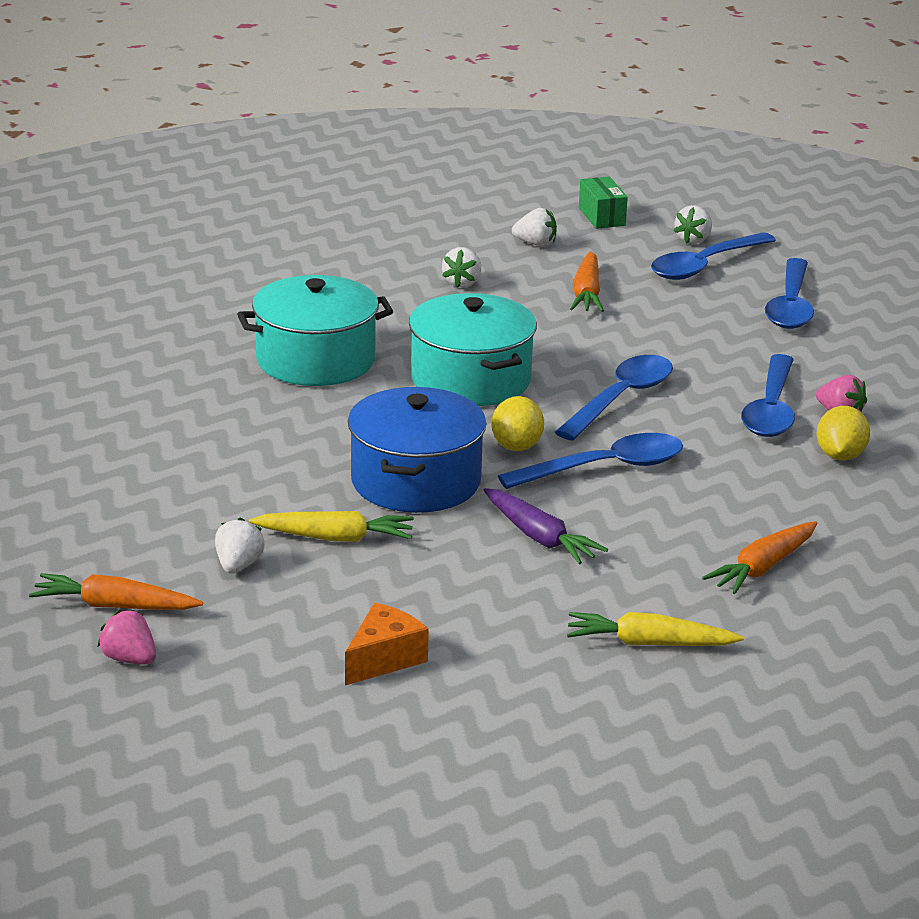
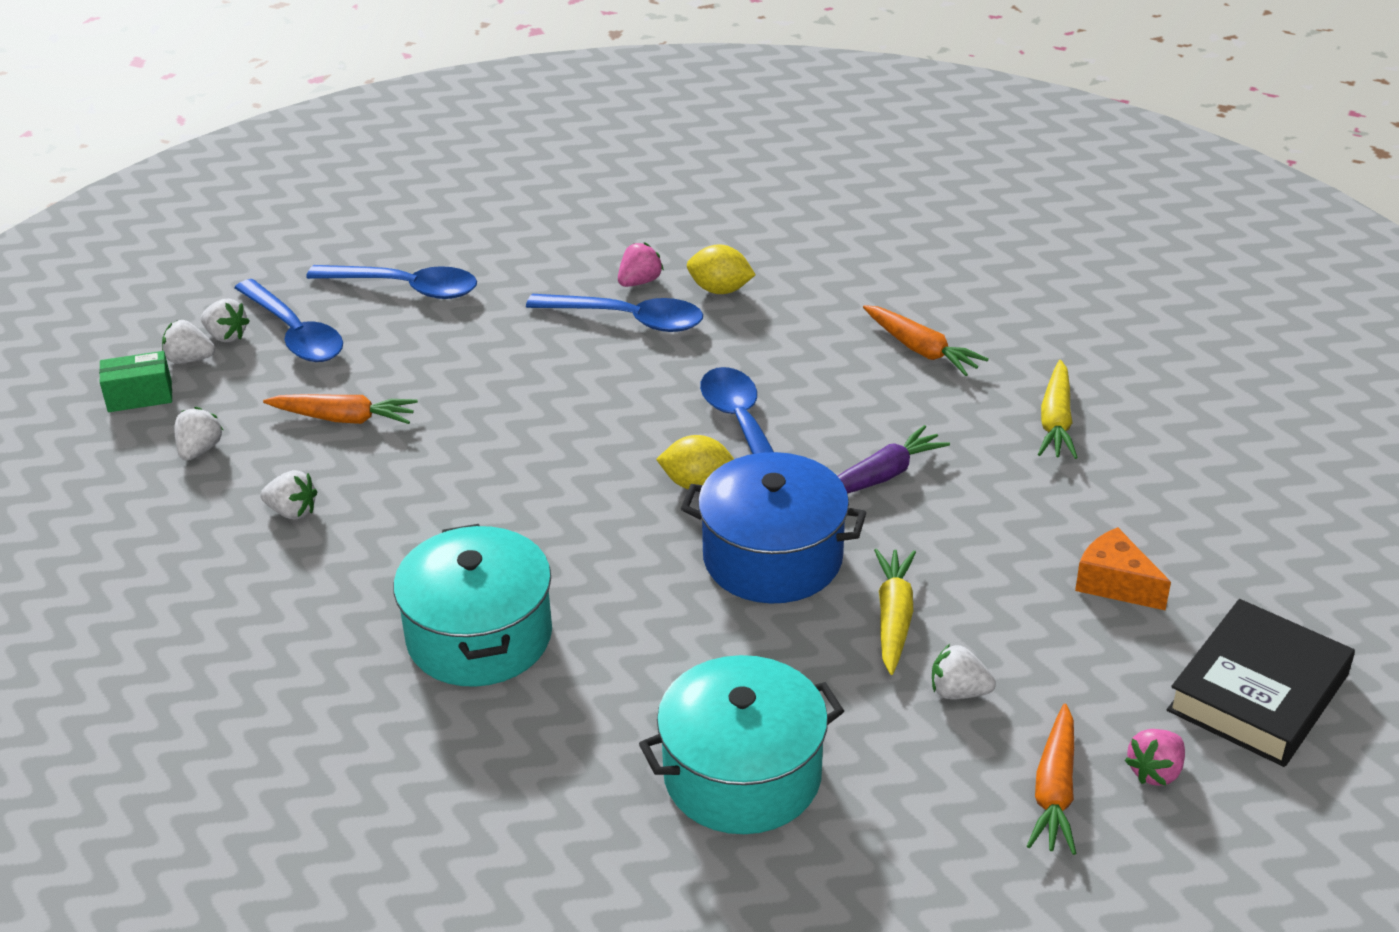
camera: 85 degrees left, 10 degrees up
(225, 728) = (1258, 692): none -> black book
(470, 380) = (544, 512): turquoise pot -> turquoise pot (742, 775)
(621, 399) = (598, 409): blue spoon -> none
(656, 229) = (189, 359): none -> white strawberry

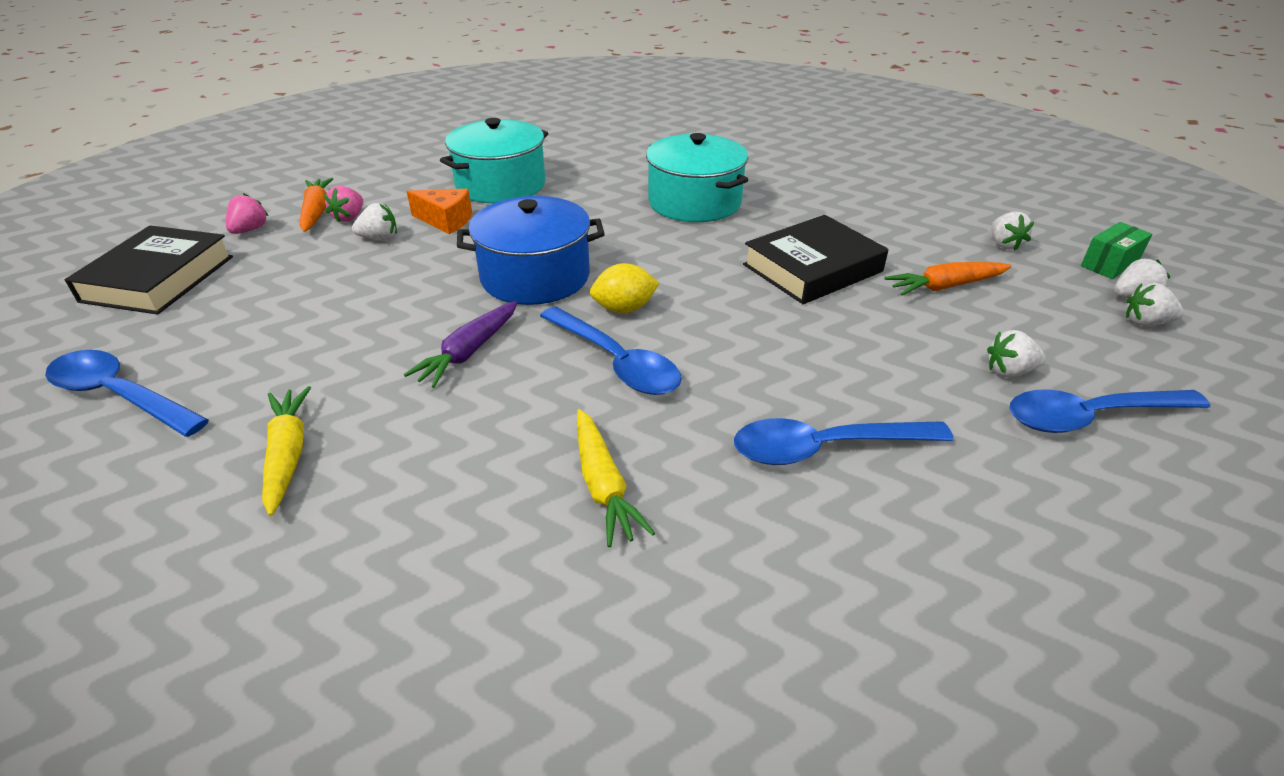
camera: 155 degrees right, 0 degrees up
(292, 511) = (887, 228): white strawberry -> white strawberry (1009, 371)
(294, 333) = (1099, 340): blue spoon -> blue spoon (120, 395)
(449, 479) = (812, 268): none -> black book
(639, 282) = (865, 508): pink strawberry -> pink strawberry (349, 217)
(720, 290) = (759, 528): yellow lemon -> none
(894, 618) = (431, 263): yellow carrot -> yellow carrot (603, 485)
(921, 349) = (461, 509): orange carrot -> none
(1115, 583) = (253, 319): orange cheese -> orange cheese (446, 221)

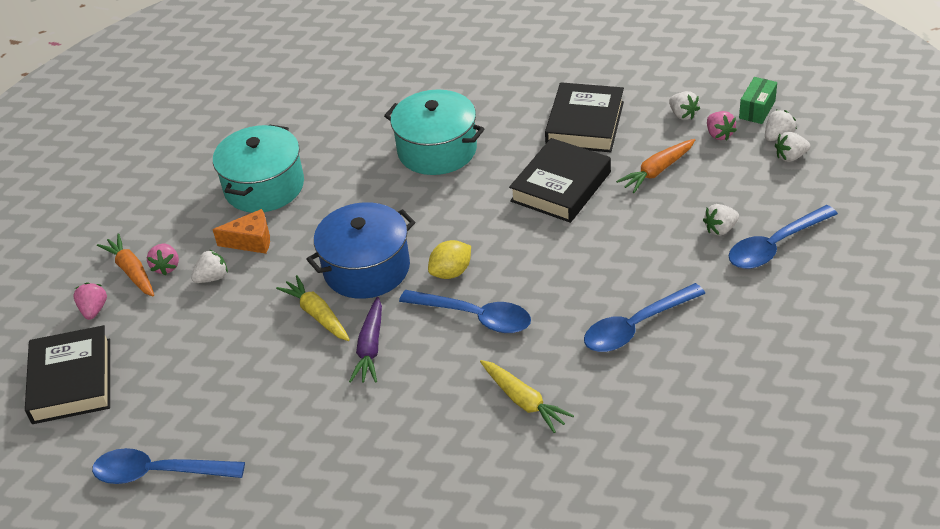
camera: 20 degrees left, 5 degrees up
(288, 455) = (317, 461): yellow carrot -> yellow carrot (317, 315)
(876, 223) = (585, 124): none -> black book
(1046, 274) = (719, 134): none -> pink strawberry

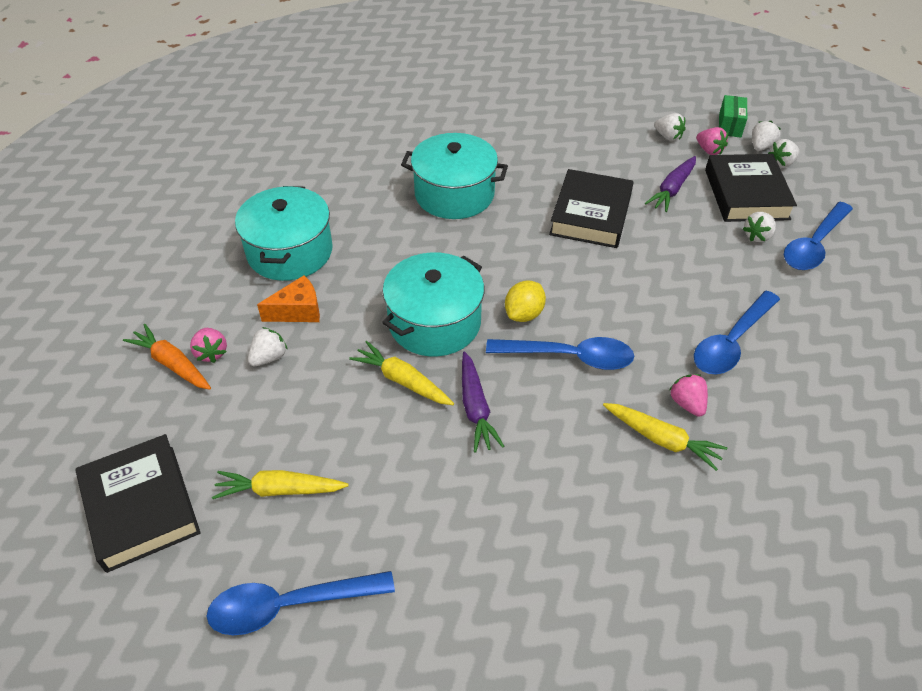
camera: 20 degrees left, 5 degrees up
(94, 310) = (141, 415): pink strawberry -> pink strawberry (687, 403)
(182, 386) = (279, 490): none -> yellow carrot
(366, 268) = (434, 322): blue pot -> turquoise pot
(585, 124) = (584, 154): black book -> black book (746, 194)
(657, 171) = (672, 189): orange carrot -> purple carrot

